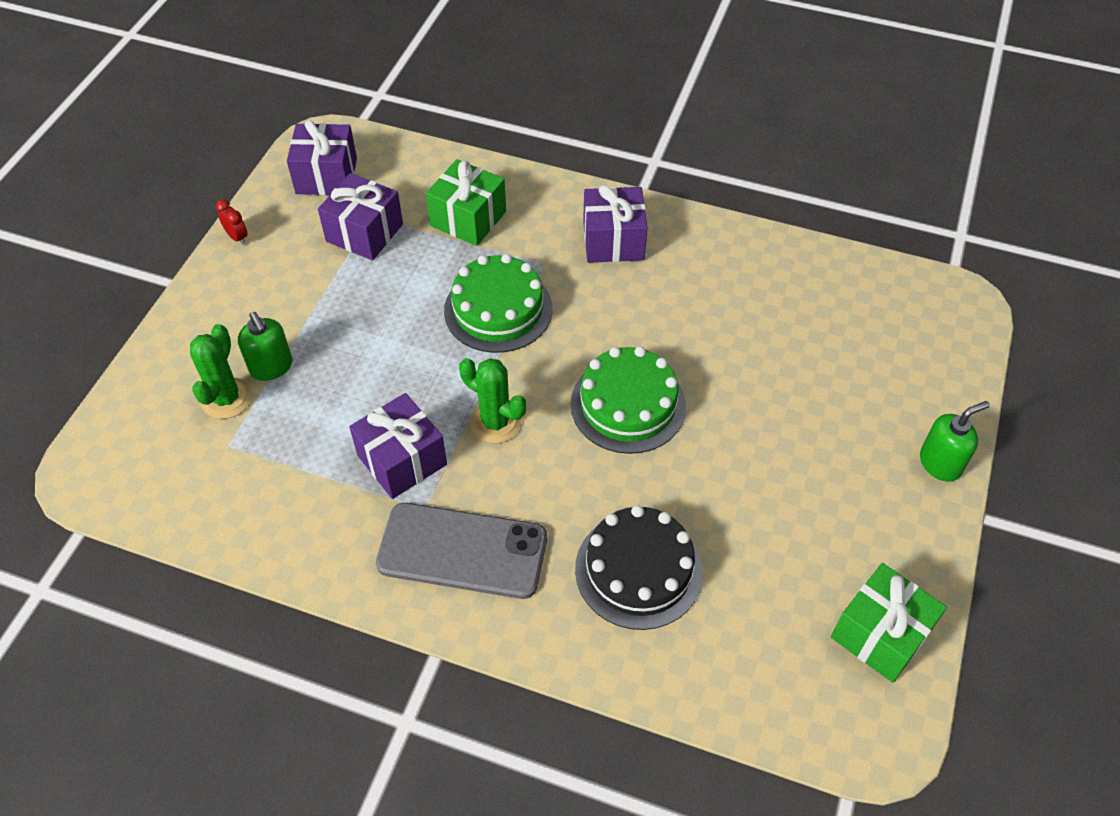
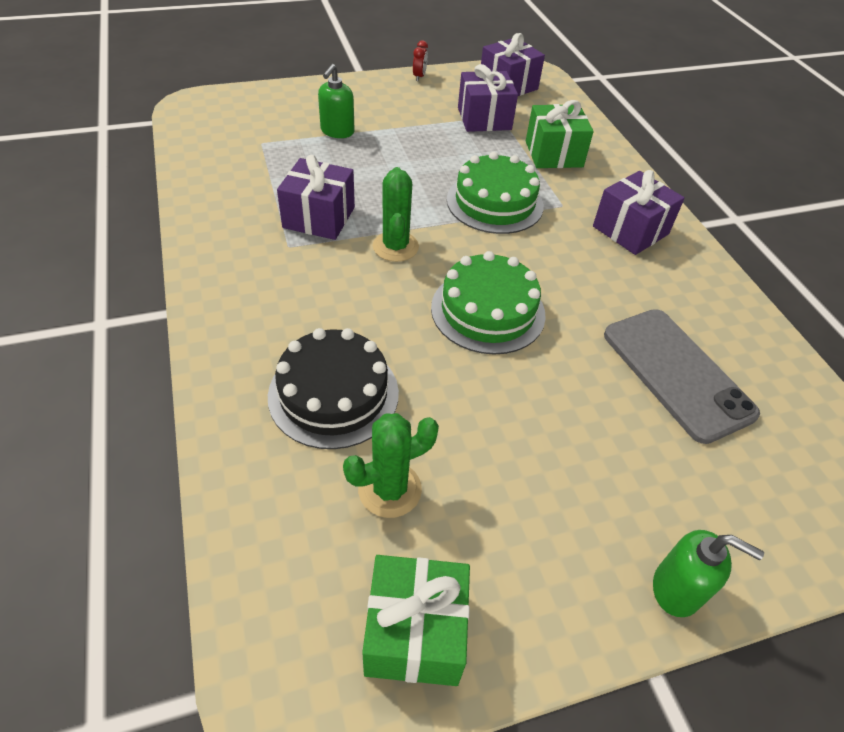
camera: 50 degrees right, 5 degrees down
(226, 398) = (295, 126): green cactus -> green cactus (390, 489)
(462, 551) = (267, 282): grey phone -> grey phone (677, 373)

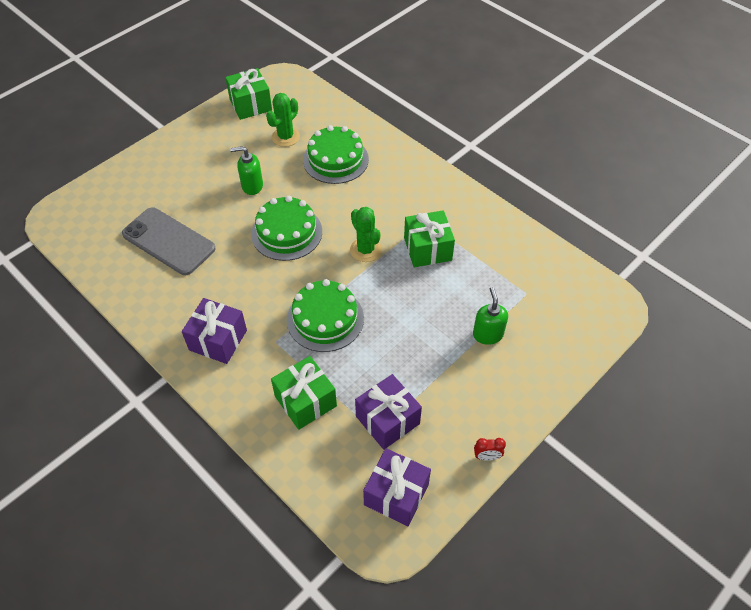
camera: 155 degrees right, 5 degrees up
(319, 217) = (427, 249): purple gift -> green gift
(333, 394) = (335, 159): black cake -> green cake
(419, 77) = (487, 456): red clock -> red clock turned 75 degrees counterclockwise
(677, 589) = (157, 151): green soap dispenser -> green soap dispenser (252, 186)

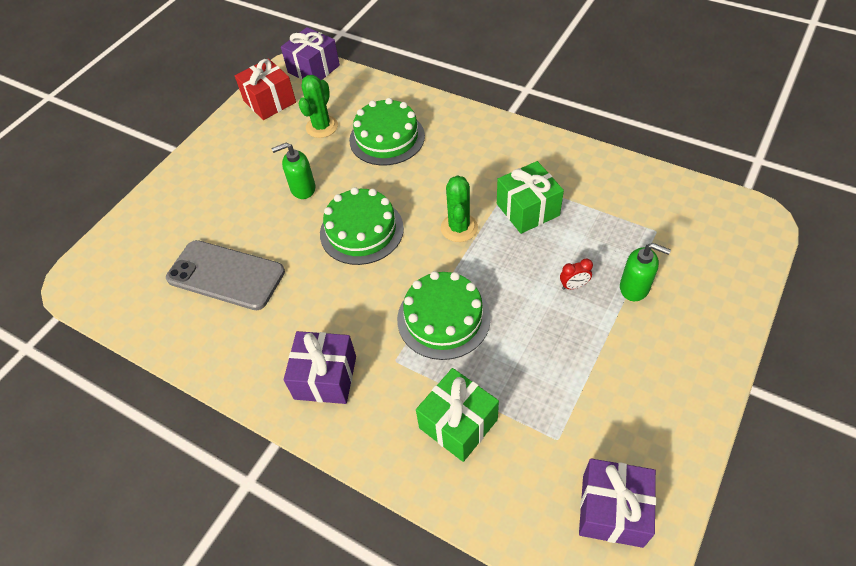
camera: 10 degrees left, 0 degrees up
(250, 104) = (270, 101): green gift -> red gift
(365, 250) = (459, 228): green cactus -> green cactus turned 45 degrees clockwise
(387, 420) = (564, 420): purple gift -> purple gift (314, 69)
(487, 334) = (634, 288): green soap dispenser -> green soap dispenser turned 135 degrees clockwise
(487, 456) = (697, 432): red clock -> red clock (573, 286)

